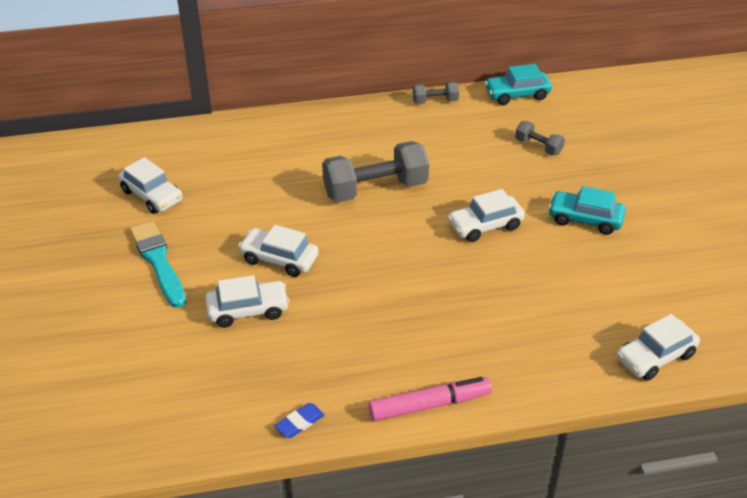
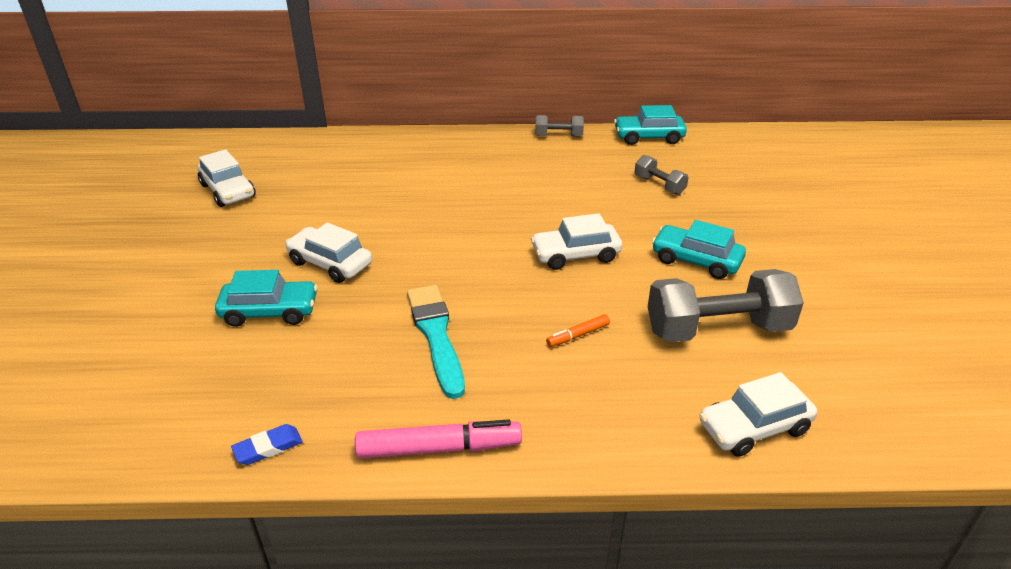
camera: 10 degrees right, 5 degrees down
(158, 262) = (200, 252): turquoise brush -> turquoise brush (436, 336)
(248, 310) = (270, 311): white car -> turquoise car
(375, 189) = (464, 207): grey dumbbell -> grey dumbbell (717, 329)
(507, 299) = (578, 335): none -> orange marker

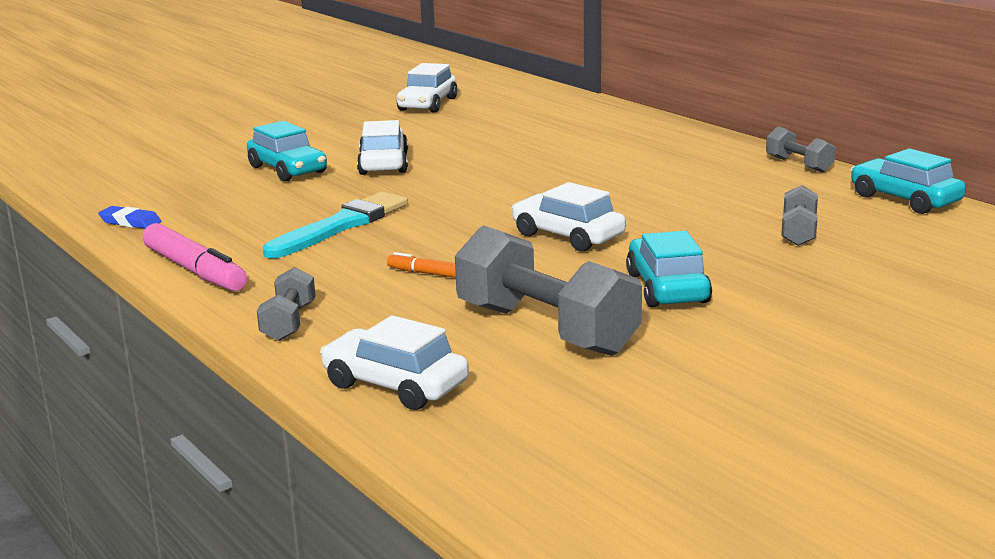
camera: 55 degrees right, 15 degrees down
(602, 436) = (289, 322): none -> grey dumbbell

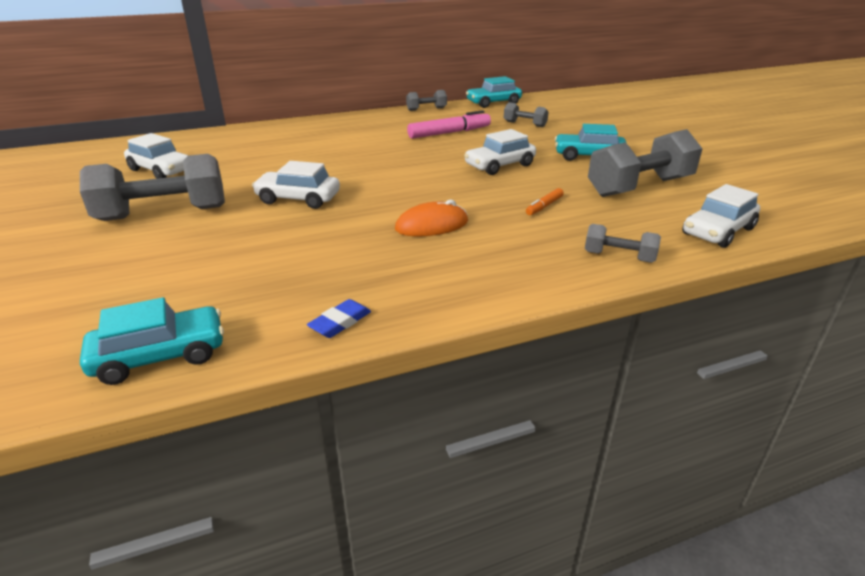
camera: 75 degrees left, 10 degrees up
(195, 270) = (498, 290): pink marker -> pink marker (449, 133)
(287, 170) = (265, 236): turquoise car -> turquoise car (160, 356)
(322, 129) = (163, 213): none -> grey dumbbell
(340, 226) = (432, 225): turquoise brush -> orange mouse

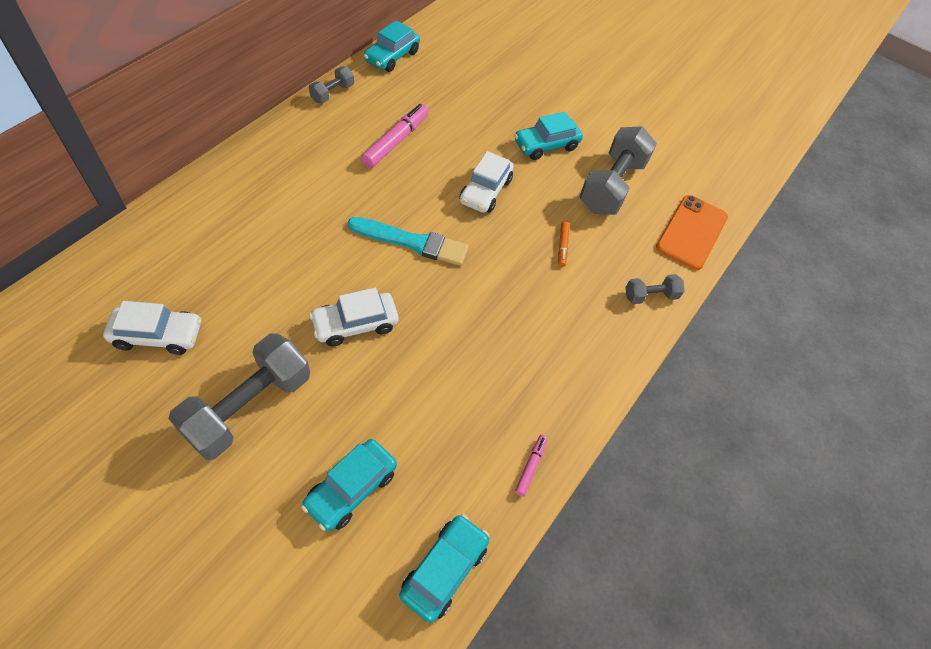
camera: 40 degrees left, 25 degrees up
(165, 276) = (351, 488): none -> turquoise car
(340, 322) = (531, 466): blue eraser -> pink marker
(400, 174) = (412, 242): none -> turquoise brush
(432, 225) = (500, 314): orange mouse -> none
(524, 124) = (454, 97): grey dumbbell -> none
(718, 231) = (691, 232): white car -> orange phone

